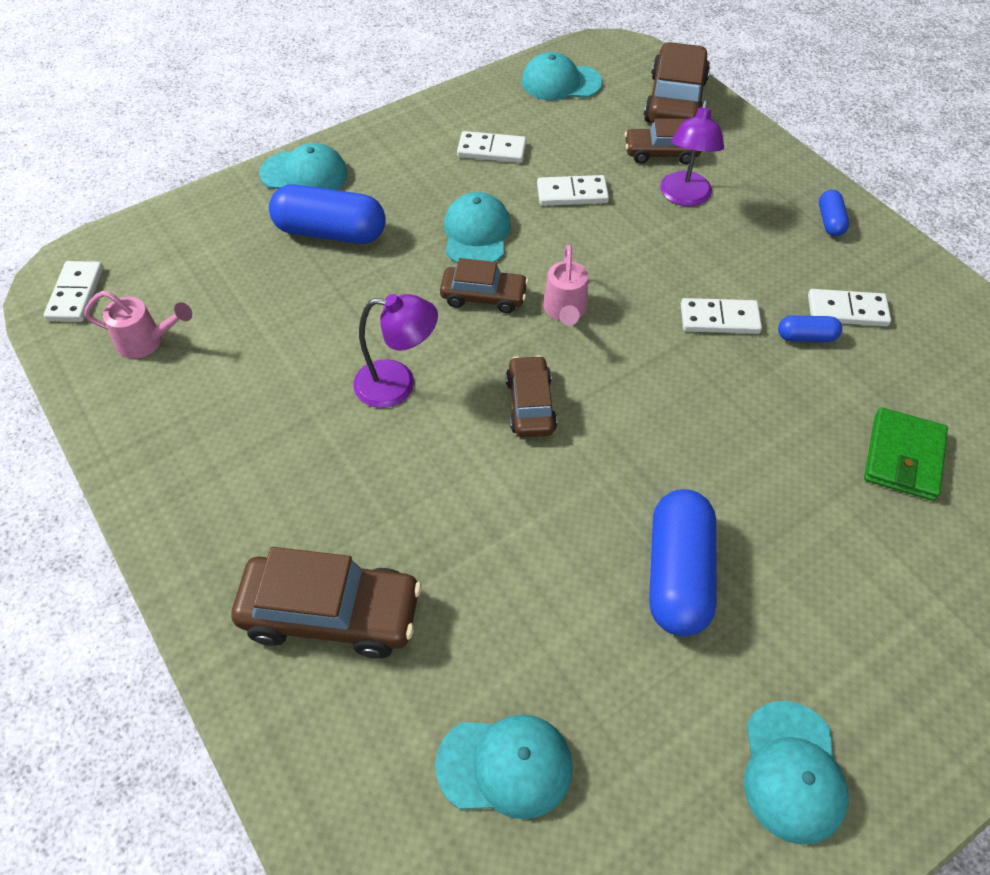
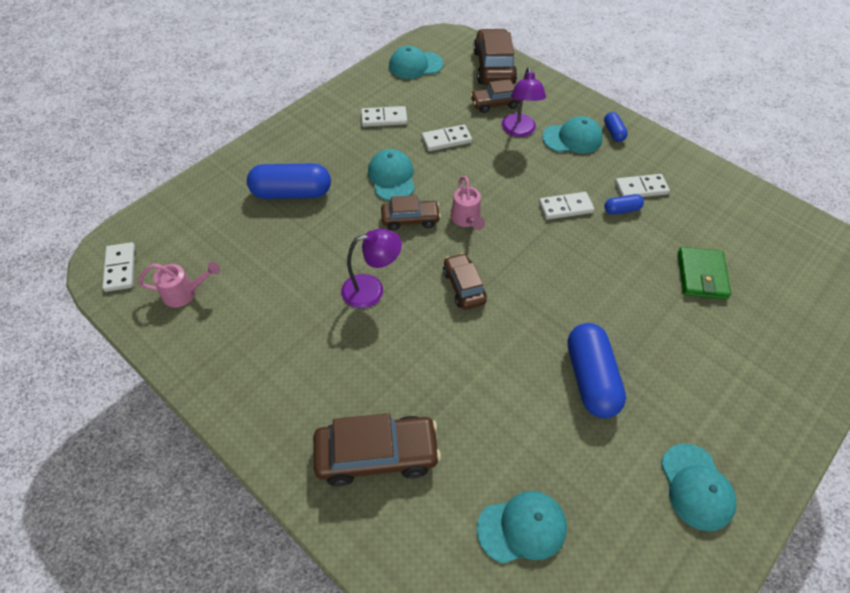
camera: 15 degrees left, 0 degrees up
(304, 174) = (260, 155): turquoise cap -> turquoise cap (572, 138)

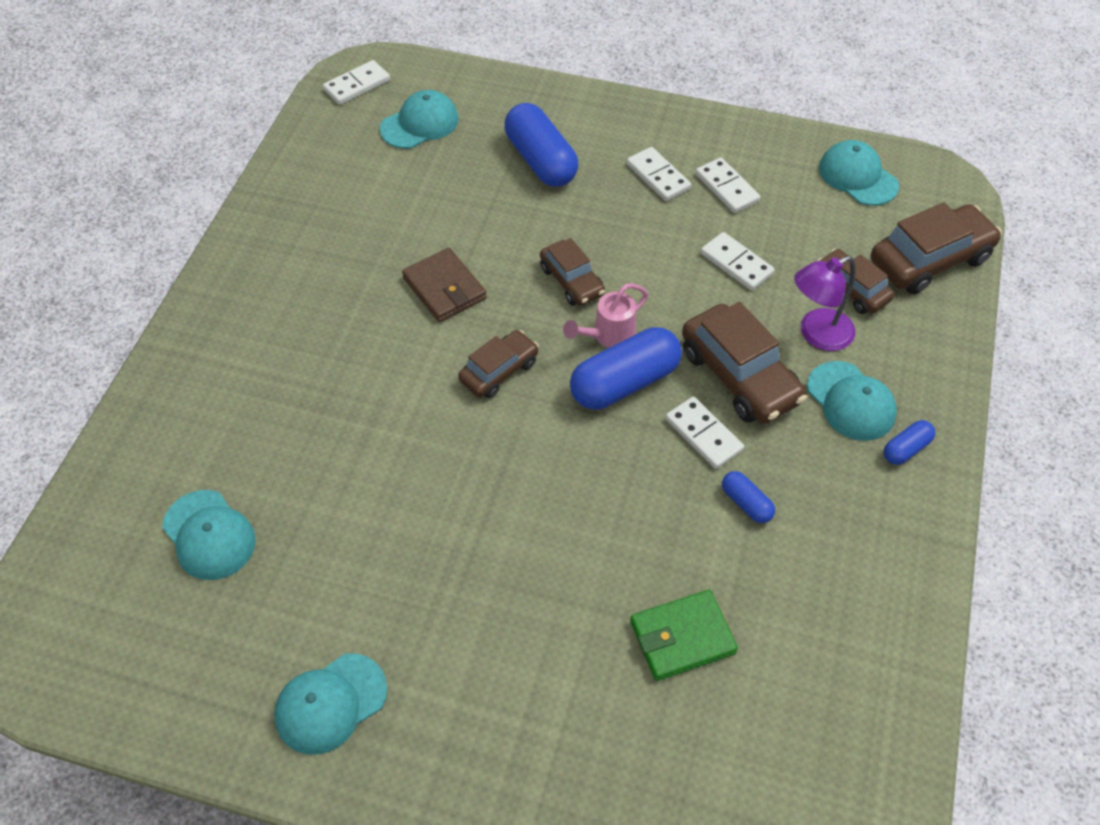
camera: 65 degrees right, 0 degrees up
(185, 293) = (354, 145): pink watering can -> none
(371, 290) = (444, 288): purple lamp -> brown wallet
(377, 455) = (240, 377): brown car -> brown car (739, 376)
(392, 177) = (629, 236): turquoise cap -> turquoise cap (420, 124)
(590, 378) = (432, 546): blue capsule -> blue capsule (624, 383)
(641, 188) = (808, 516): white domino -> white domino (658, 176)

